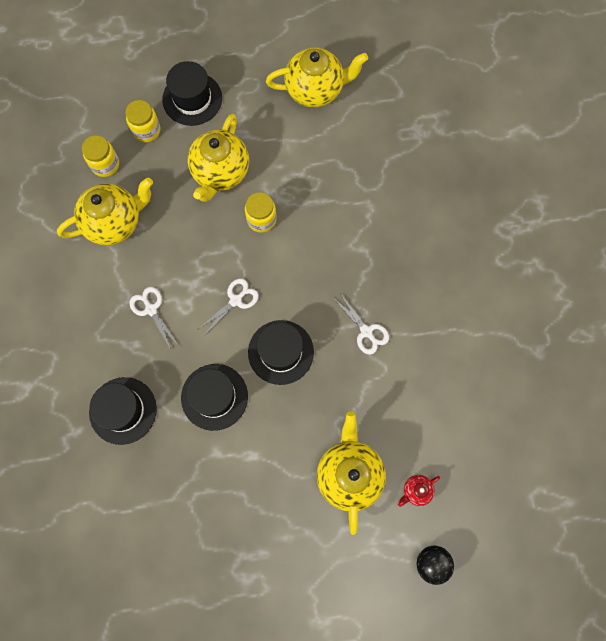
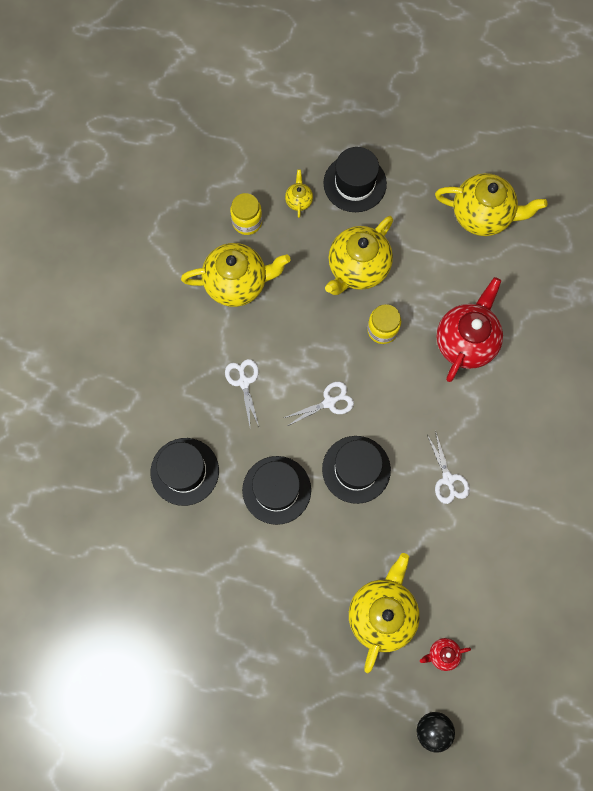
camera: 20 degrees right, 0 degrees up
(146, 130) = (299, 201): yellow jar -> yellow teapot
(339, 204) = (465, 341): none -> red teapot

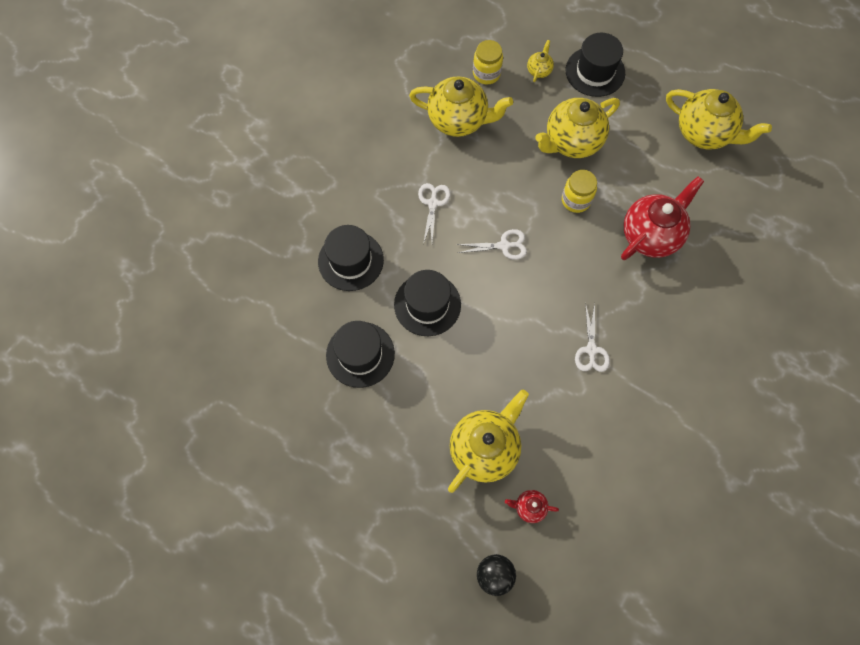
camera: 20 degrees right, 5 degrees down
(356, 469) = (507, 311): black hat -> black hat (360, 354)

